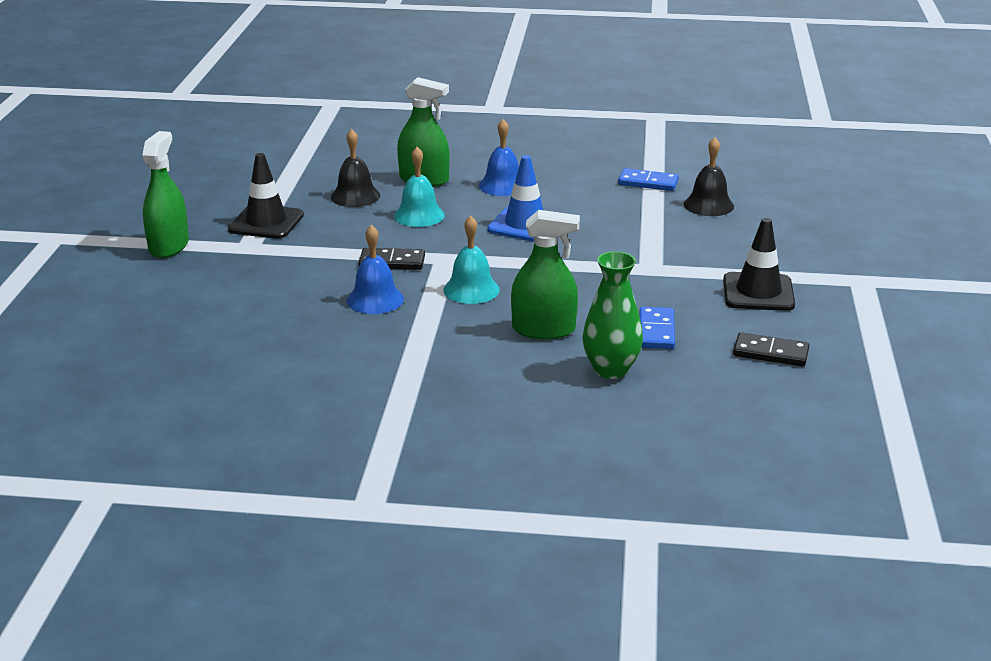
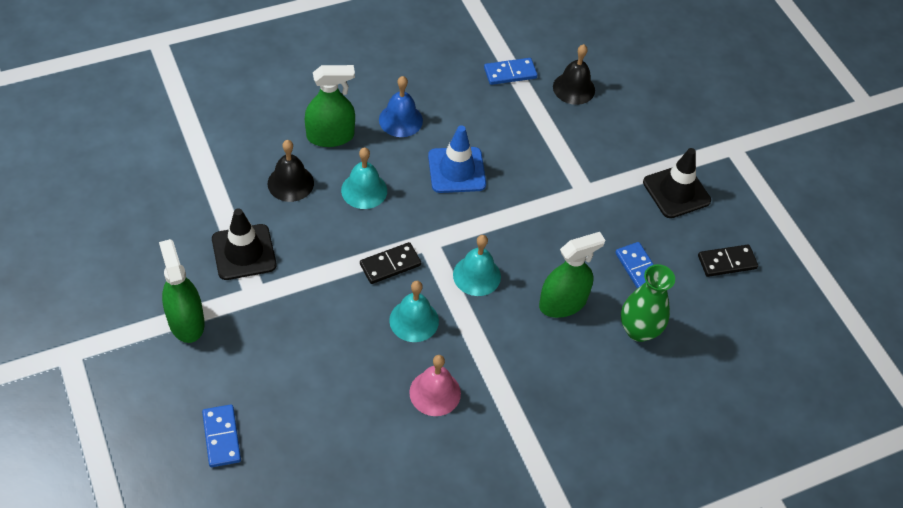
camera: 35 degrees left, 25 degrees up
(115, 316) = (221, 437): none -> blue domino
(342, 347) = (435, 392): none -> pink bell
(375, 299) = (414, 320): blue bell -> turquoise bell

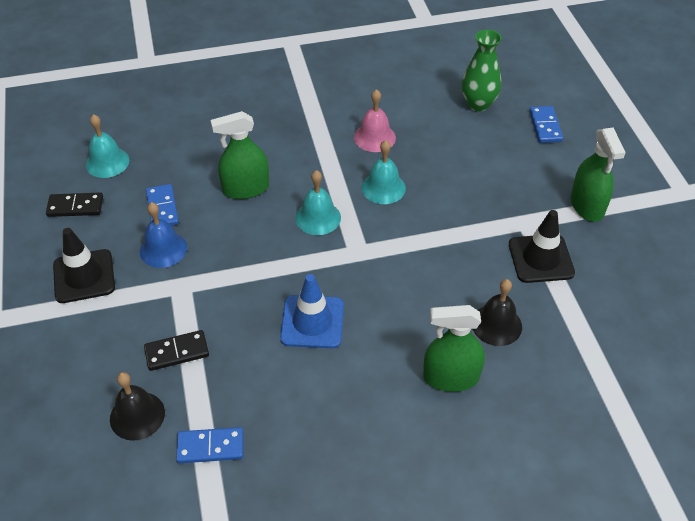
camera: 165 degrees left, 5 degrees down
(364, 190) = (417, 309): turquoise bell -> turquoise bell (107, 162)
(390, 264) = (398, 234): black domino -> black domino (177, 352)
(400, 120) = (365, 391): blue bell -> blue bell (163, 249)
(639, 330) = (187, 162): green vase -> green vase (478, 104)

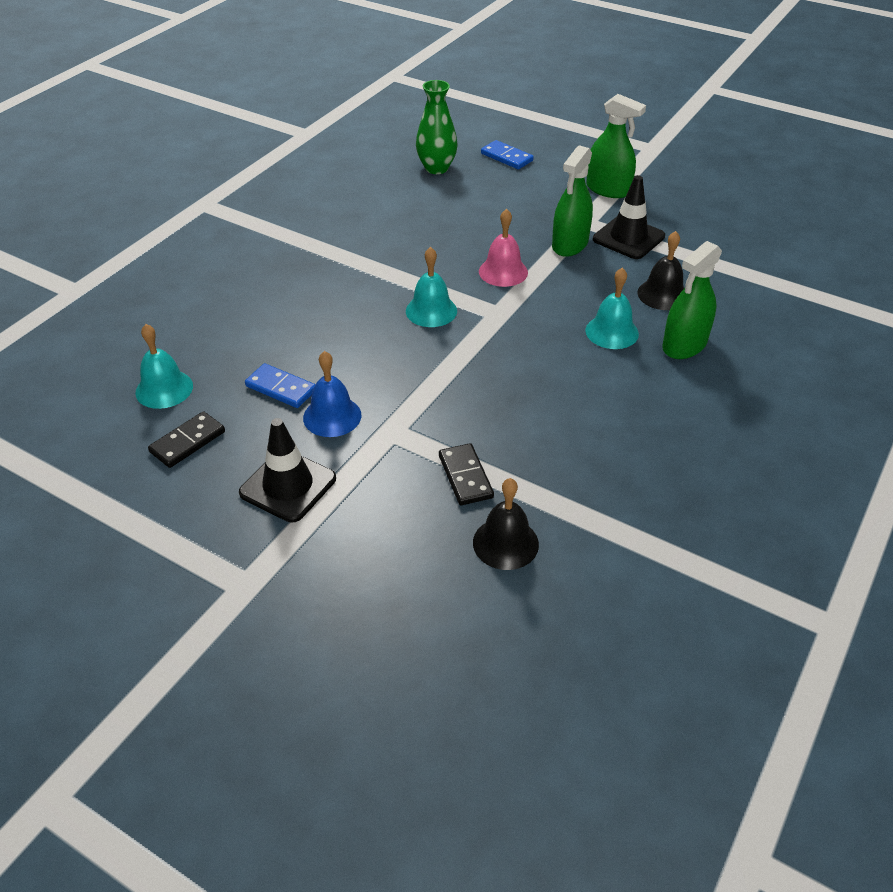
camera: 45 degrees left, 5 degrees down
(177, 352) = (465, 476): black domino -> black domino turned 45 degrees counterclockwise
(210, 447) = (596, 515): blue domino -> none
(246, 188) = (336, 328): green spray bottle -> green spray bottle (570, 244)
(312, 322) = (538, 380): blue traffic cone -> none
(374, 137) = (390, 232): pink bell -> pink bell (503, 272)
(383, 188) = (451, 261): turquoise bell -> turquoise bell (612, 332)

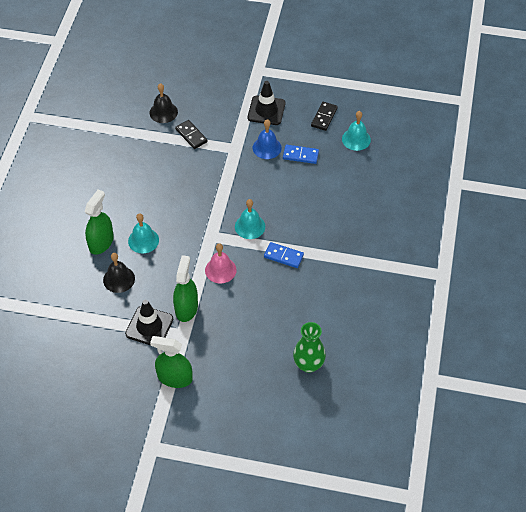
camera: 160 degrees right, 10 degrees up
(506, 157) = (262, 396): blue domino -> blue domino (283, 256)

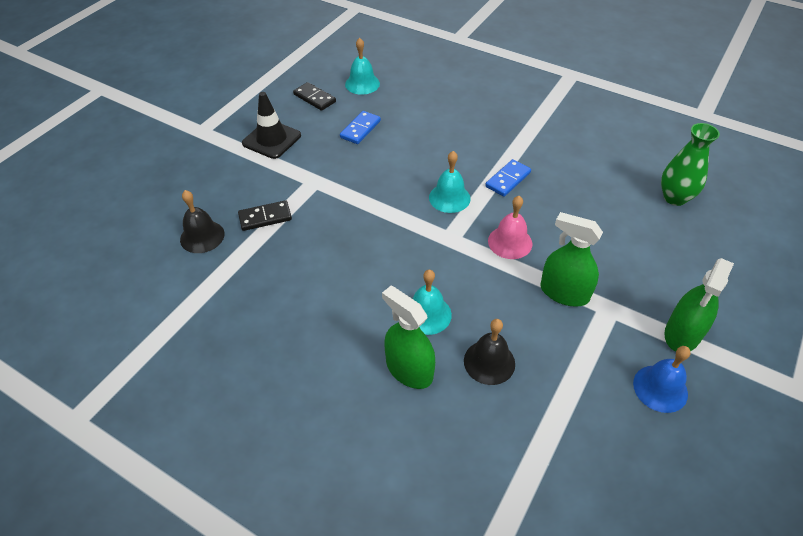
camera: 70 degrees left, 5 degrees down
(149, 326) = (587, 343): black traffic cone -> none
(267, 147) = (331, 153): blue bell -> blue bell (660, 388)

